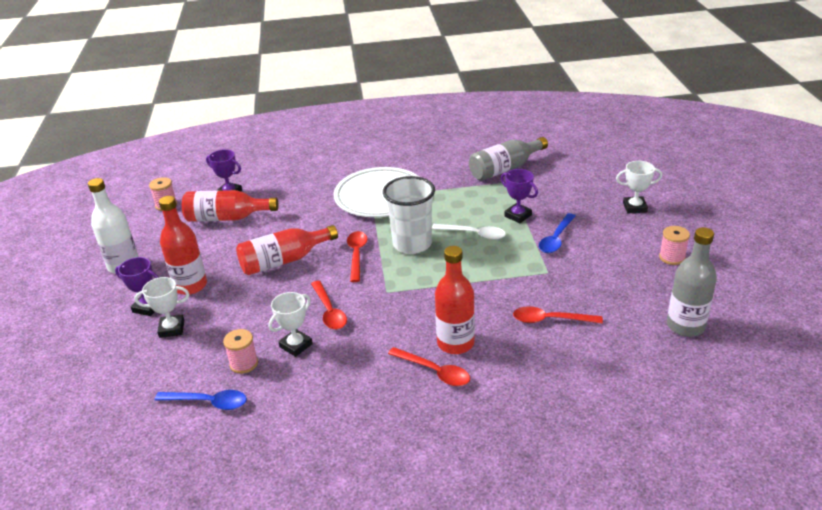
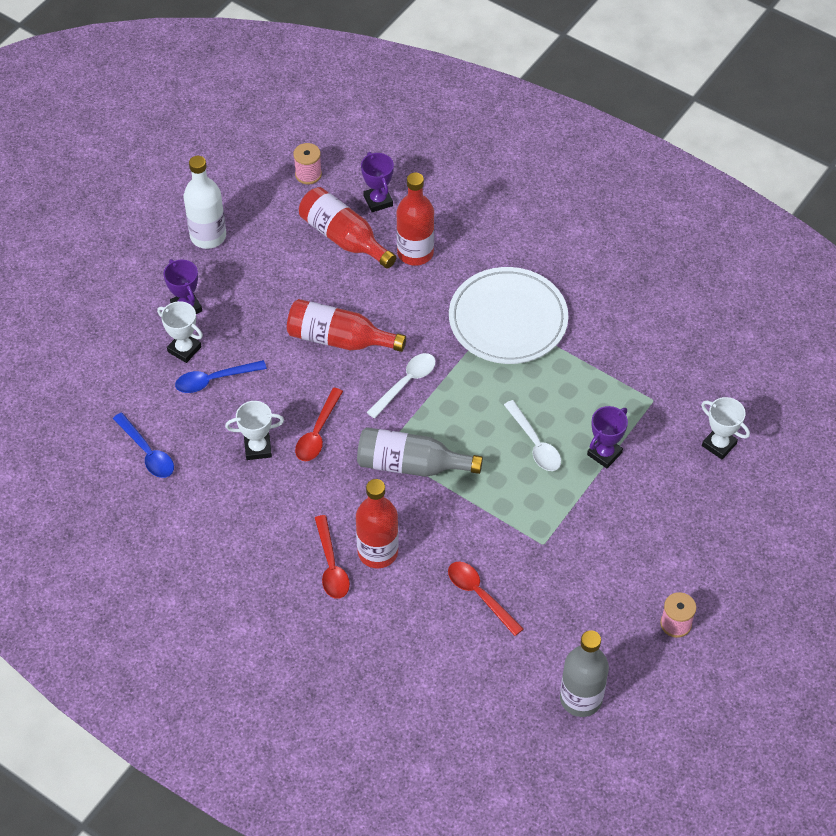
camera: 40 degrees right, 20 degrees up
(190, 286) = (239, 308): red bottle -> red bottle (415, 253)
(244, 364) = (204, 434): pink spool -> none
(357, 255) = (406, 383): red spoon -> white spoon
(412, 244) = (467, 409): white cup -> none
(505, 169) = (673, 378): grey bottle -> grey bottle (411, 465)
(518, 215) = (604, 454): purple trophy -> purple trophy turned 45 degrees clockwise
(556, 239) = (602, 512): blue spoon -> blue spoon (214, 380)
(634, 207) = (729, 537): white trophy -> white trophy (719, 445)

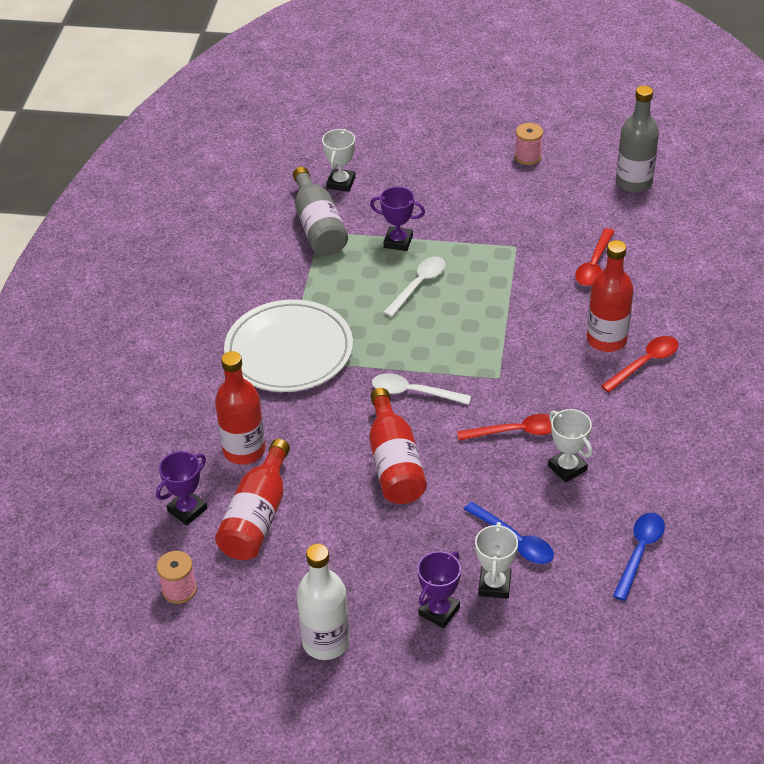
camera: 115 degrees left, 10 degrees down
(411, 465) = (501, 354): grey bottle -> grey bottle (318, 226)

